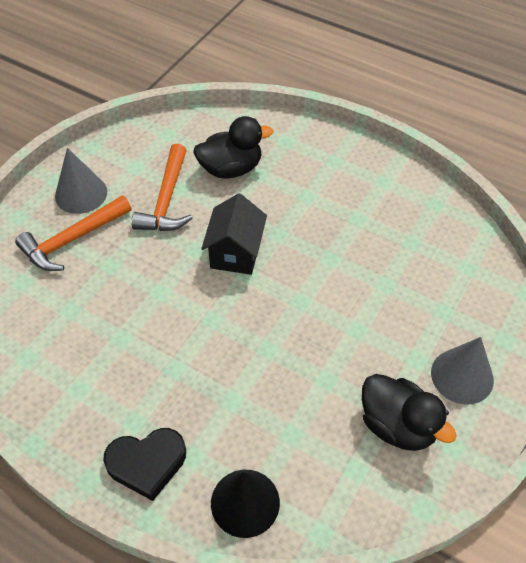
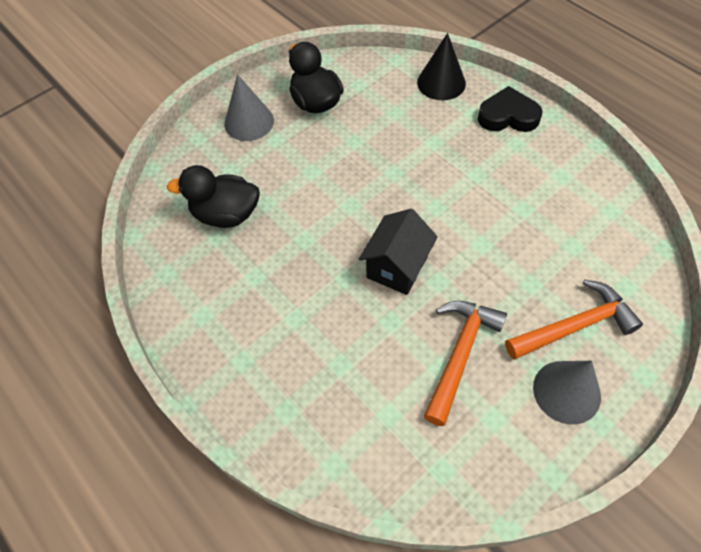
camera: 160 degrees left, 5 degrees up
(231, 169) = (371, 382): black duck -> black duck (226, 215)

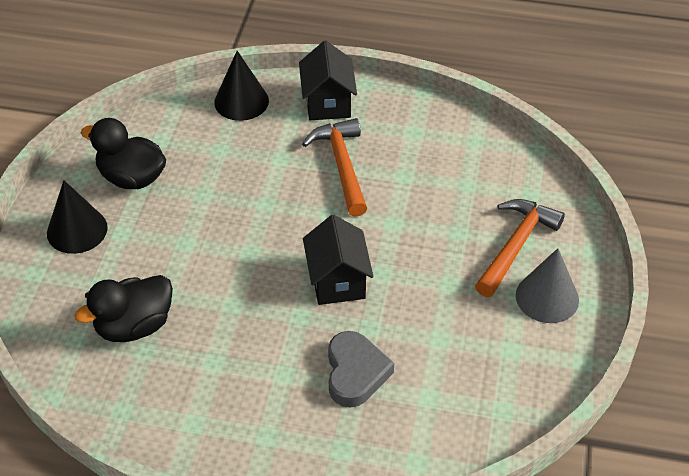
camera: 40 degrees left, 10 degrees down
(249, 122) = (77, 230): grey cone -> black cone
(348, 353) = (355, 373): none -> grey heart
(460, 354) = (446, 319): orange hammer -> orange hammer (342, 166)
(508, 116) = (328, 103): black heart -> black house

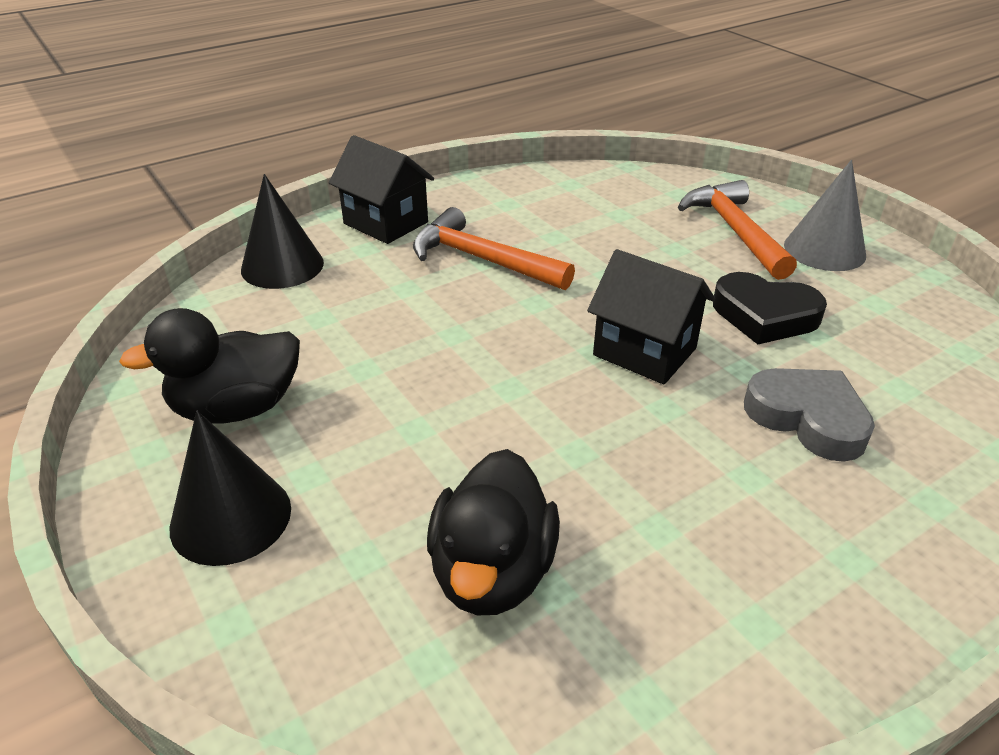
camera: 45 degrees left, 10 degrees down
(433, 309) = (764, 315): none -> black heart

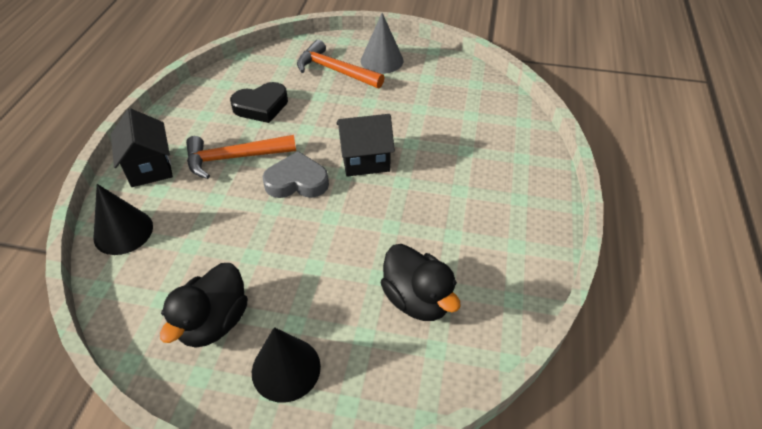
camera: 45 degrees left, 10 degrees up
(385, 223) = (150, 167): black house -> black house turned 75 degrees clockwise
(764, 315) = (392, 111): black heart -> black heart (261, 106)
(807, 418) = (454, 150): grey heart -> grey heart (297, 181)

